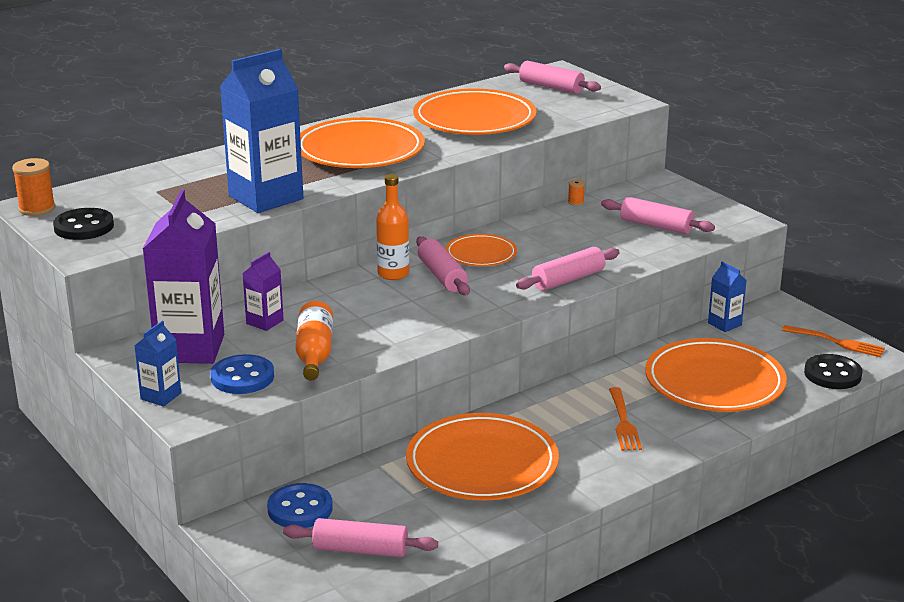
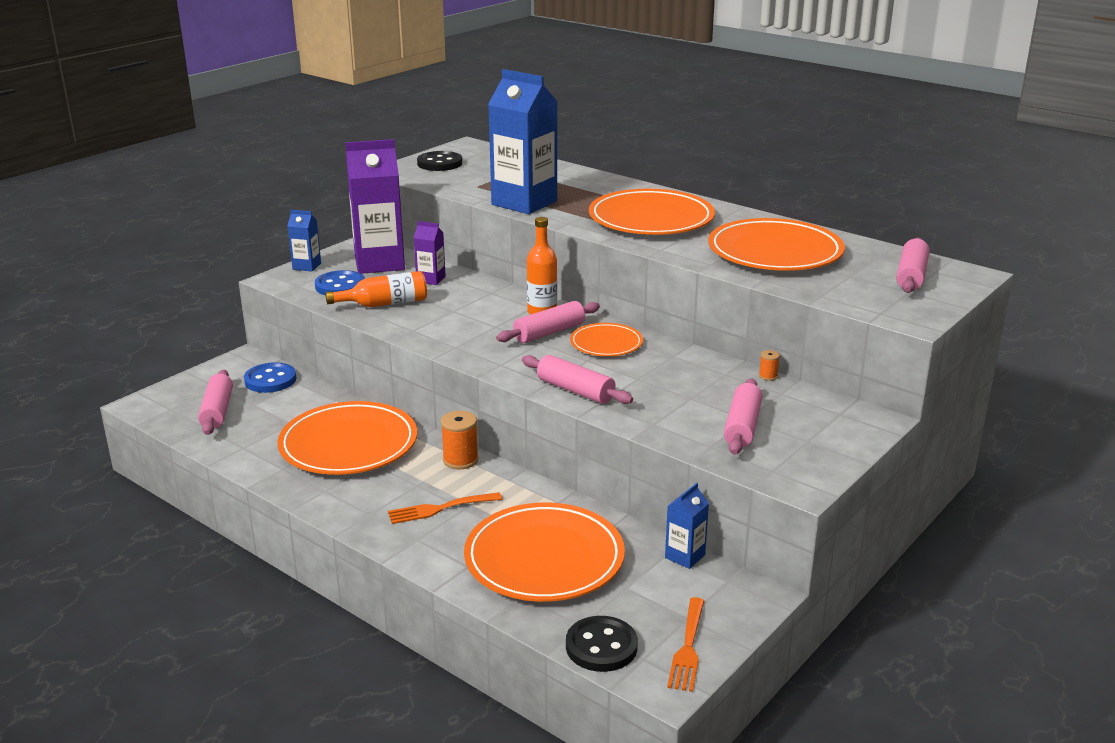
camera: 75 degrees right, 0 degrees up
(37, 209) = (464, 148): orange spool -> orange spool (460, 460)

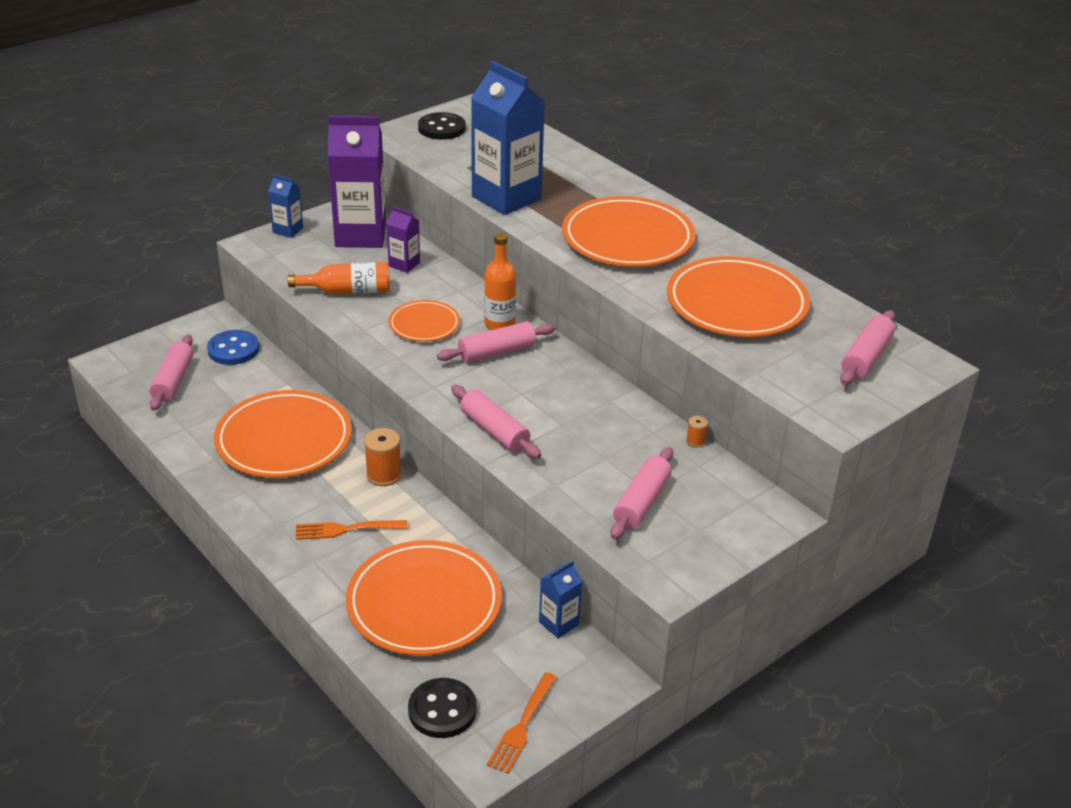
camera: 10 degrees right, 10 degrees up
(340, 286) = (312, 261): blue button -> none
(606, 343) = (548, 375): orange plate -> orange plate (424, 324)

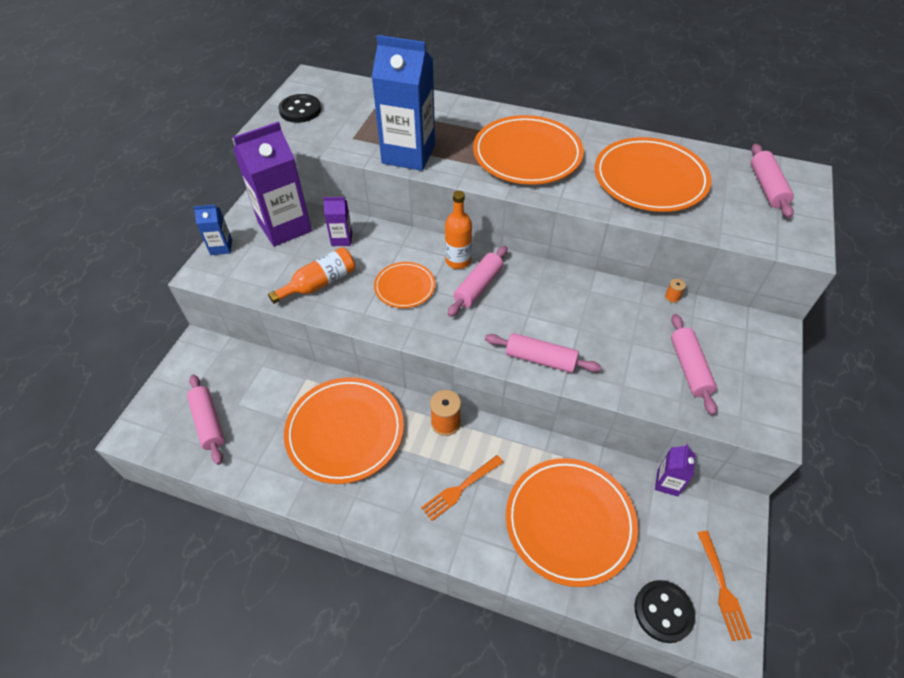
camera: 30 degrees left, 15 degrees up
(233, 349) = (235, 368): blue button -> none
(559, 623) = (667, 483): blue carton -> purple carton

